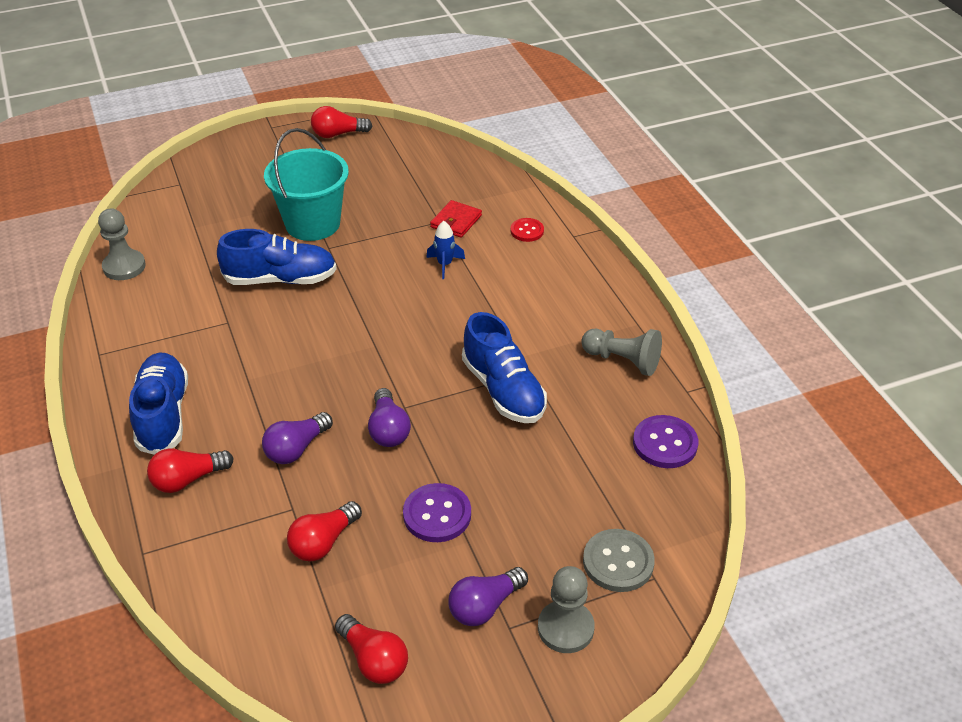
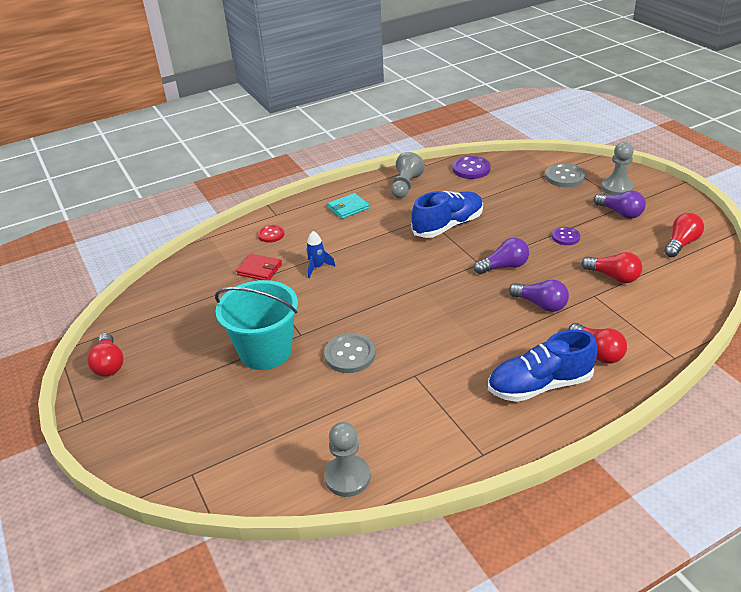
camera: 95 degrees left, 5 degrees down
(280, 279) = (350, 355): blue shoe -> grey button
(437, 514) = (565, 237): purple button -> purple button, size x0.63
(574, 299) = (348, 208): none -> turquoise wallet

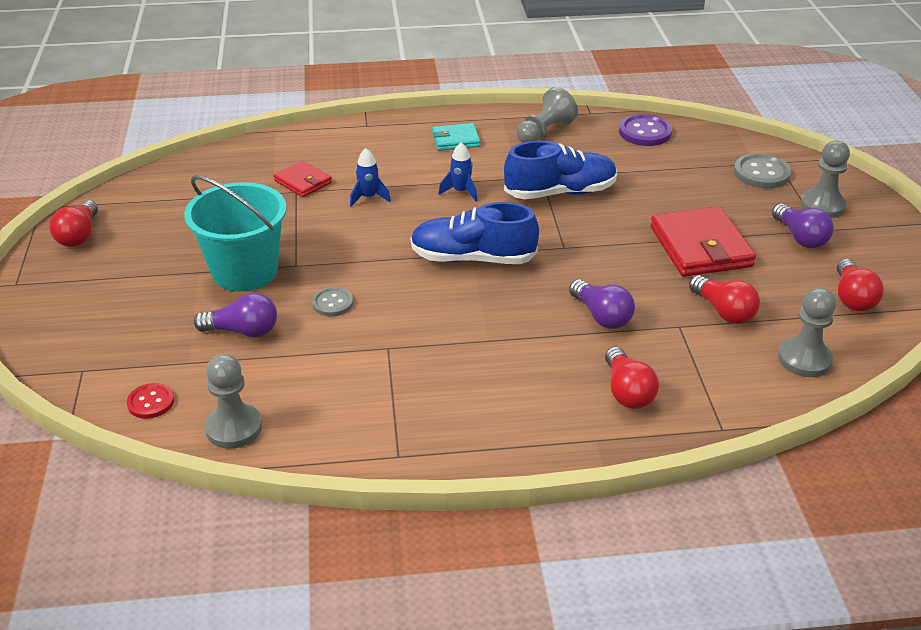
camera: 20 degrees right, 0 degrees up
(271, 234) = (344, 146): red button -> red button (151, 402)
(350, 355) = (332, 303): grey button -> grey button, size x0.63
(380, 244) = (461, 192): none -> blue rocket
(504, 266) = (592, 259): purple light bulb -> purple light bulb (243, 331)
(539, 385) = (524, 405): blue shoe -> blue shoe (473, 258)
(565, 237) = (700, 247): purple button -> red wallet
(681, 243) = (852, 298): red light bulb -> red light bulb turned 120 degrees clockwise
(685, 293) = (804, 359): none -> grey pawn

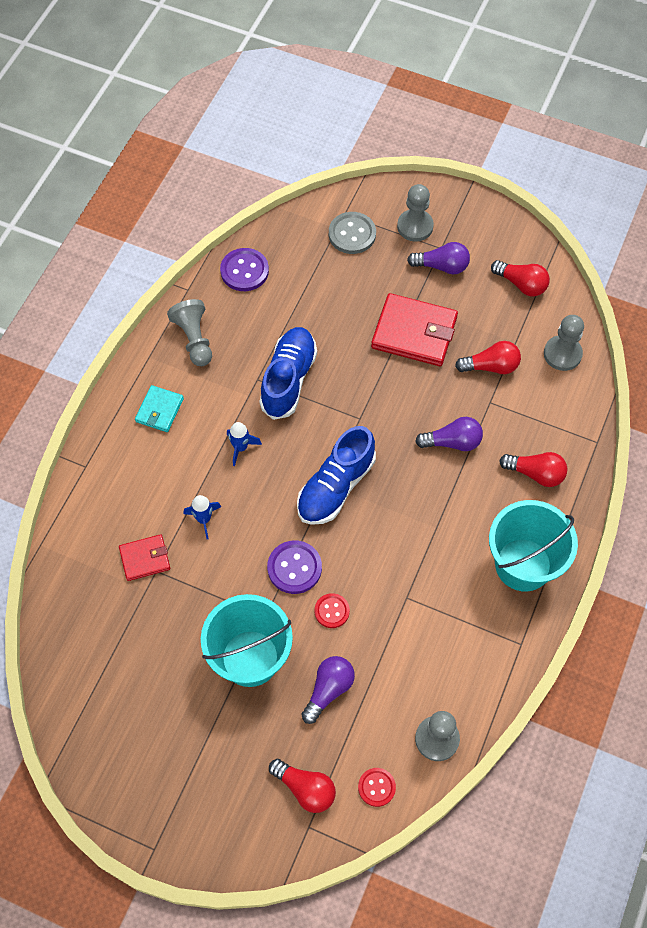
camera: 60 degrees left, 25 degrees up
(79, 235) = (110, 774): red light bulb -> red light bulb (305, 789)
(332, 303) = (332, 611): grey button -> red button
(361, 264) = (294, 568): none -> purple button
(501, 422) = (523, 564): none -> turquoise bucket

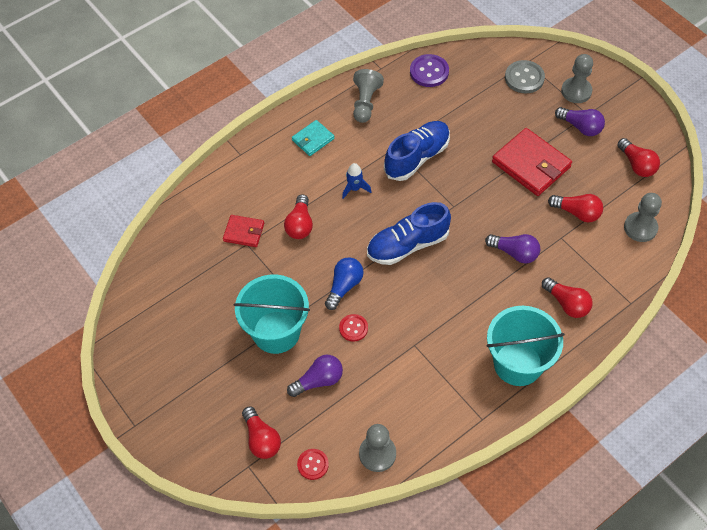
camera: 30 degrees right, 5 degrees down
(204, 519) = (300, 225): blue rocket -> red light bulb
(294, 568) = (344, 286): purple button -> blue light bulb

